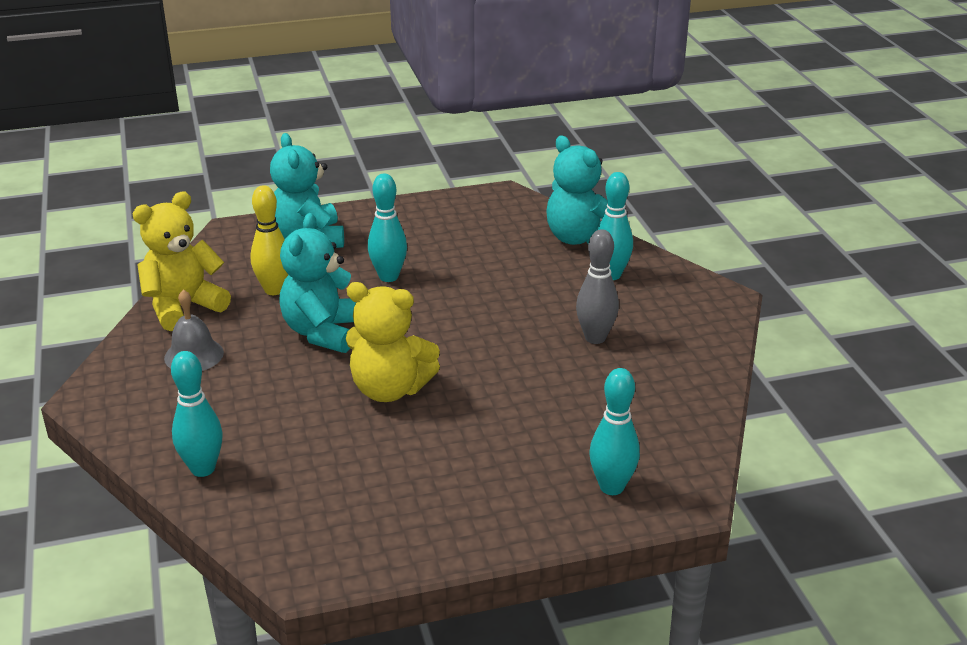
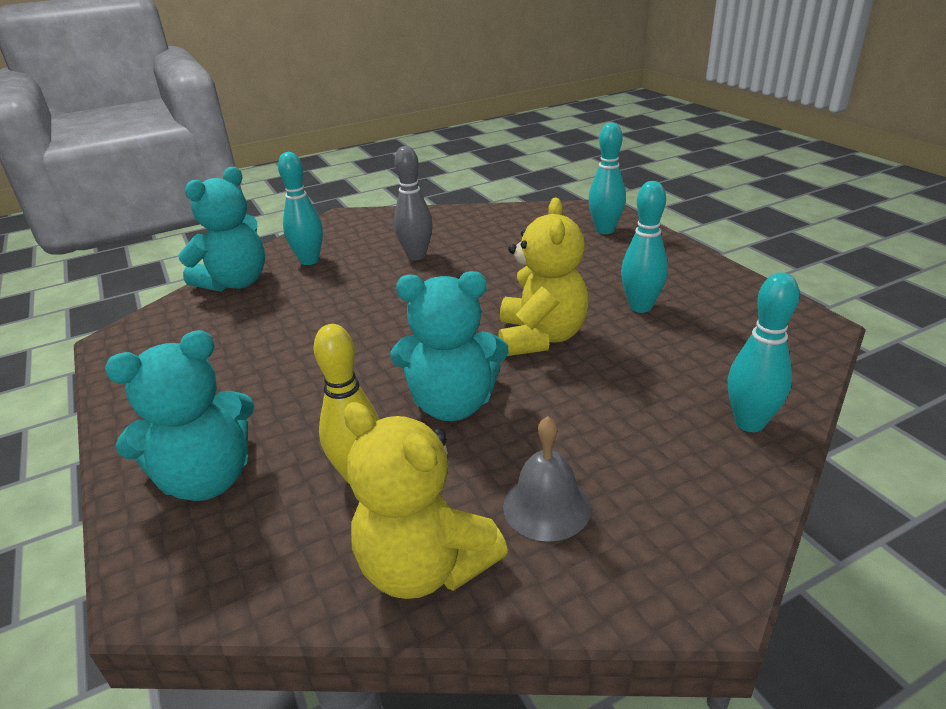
camera: 100 degrees left, 0 degrees up
(388, 277) = (318, 383): turquoise bowling pin -> turquoise bowling pin (640, 307)

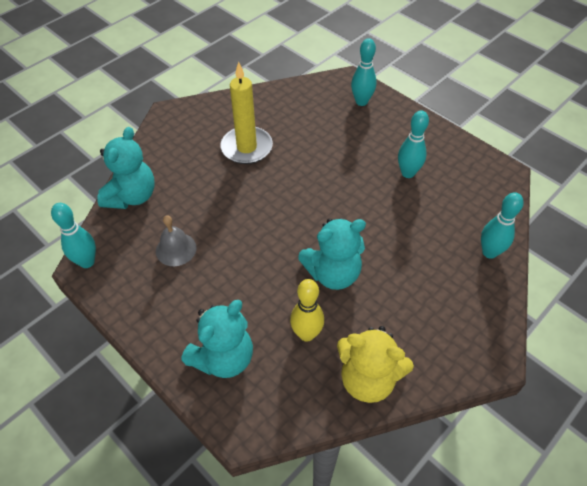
camera: 20 degrees left, 20 degrees up
(309, 260) = (172, 165): turquoise bowling pin -> turquoise bowling pin (87, 262)
(416, 256) = (246, 147): grey bowling pin -> yellow candle
(541, 337) = (360, 210): yellow teddy bear -> none
(546, 507) = (410, 329): grey bell -> grey bell (176, 249)

